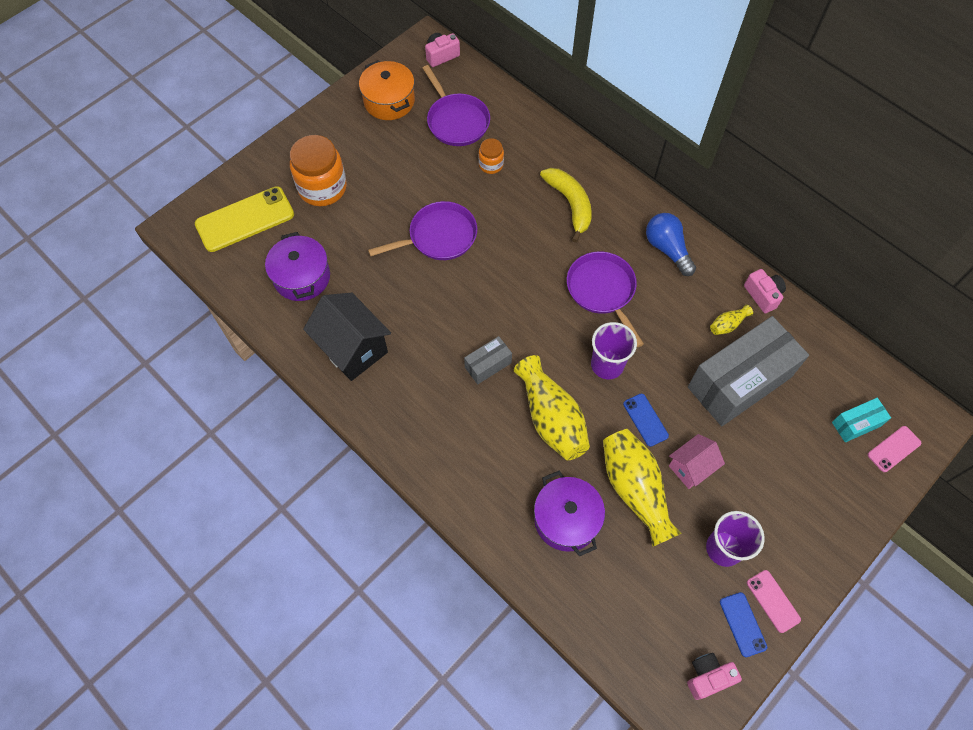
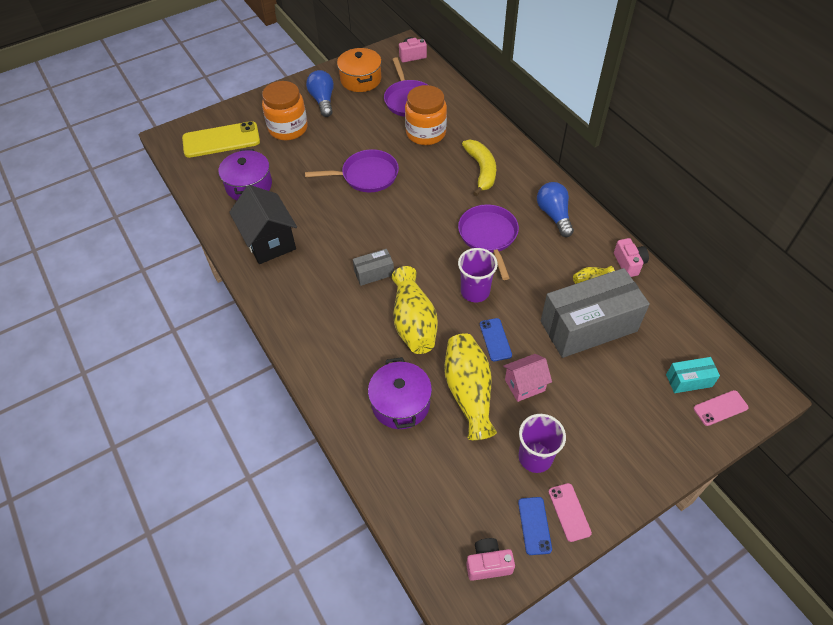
camera: 15 degrees right, 10 degrees down
(352, 140) = (323, 101): none -> blue light bulb
(491, 165) = (426, 133): orange jar -> orange jar, size x1.97

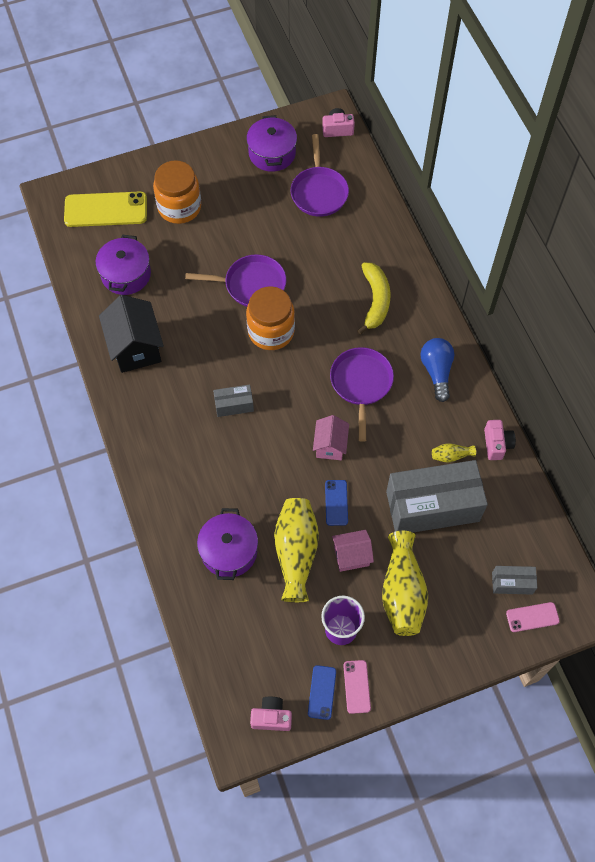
camera: 10 degrees right, 10 degrees up
(323, 101) = (224, 176): blue light bulb -> none
(360, 79) = (272, 153): orange pot -> purple pot
(414, 322) = (261, 468): yellow vase -> yellow vase (402, 592)
(426, 133) = (327, 241): orange jar -> orange jar (271, 331)
(475, 291) = (330, 446): purple cup -> pink house
(689, 380) = (512, 583): turquoise box -> grey box

